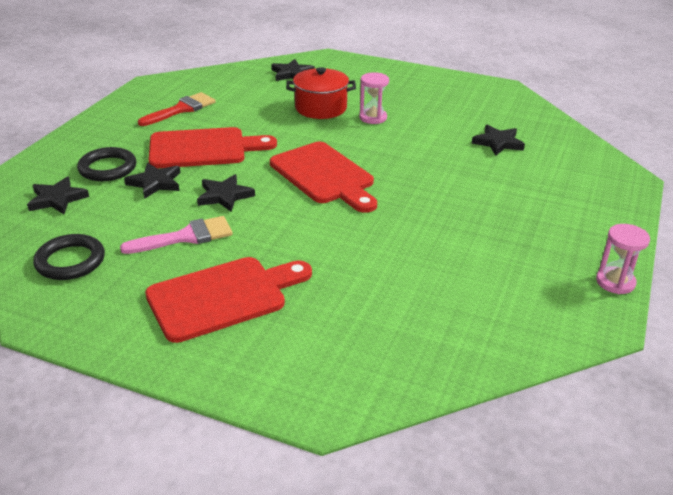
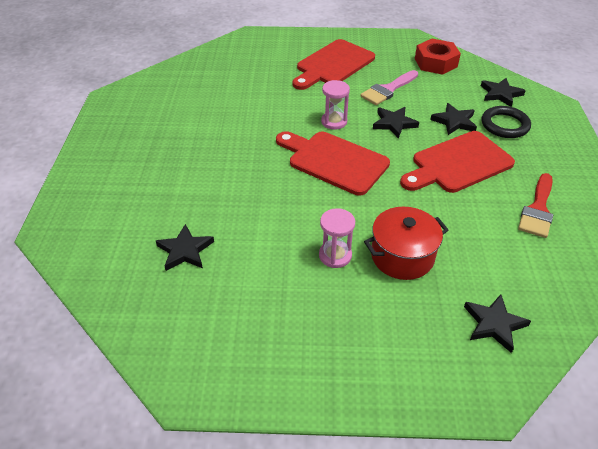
camera: 160 degrees right, 10 degrees up
(70, 261) = (435, 62): black ring -> red nut
(615, 282) = (95, 124): pink hourglass -> pink hourglass (334, 122)

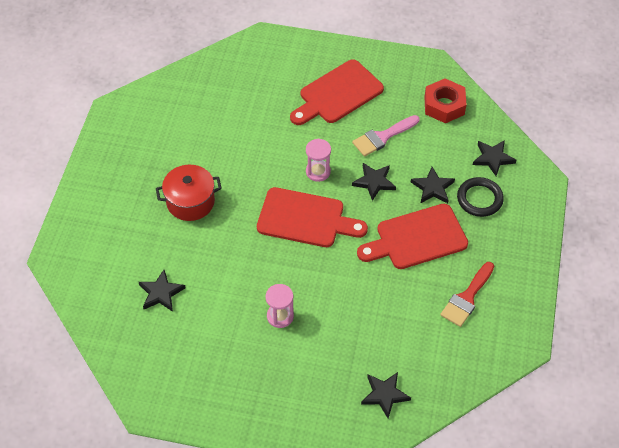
camera: 10 degrees right, 10 degrees up
(334, 161) = (305, 219): red cutting board -> red cutting board turned 150 degrees clockwise
(402, 256) = (334, 325): red pot -> red pot (190, 202)

